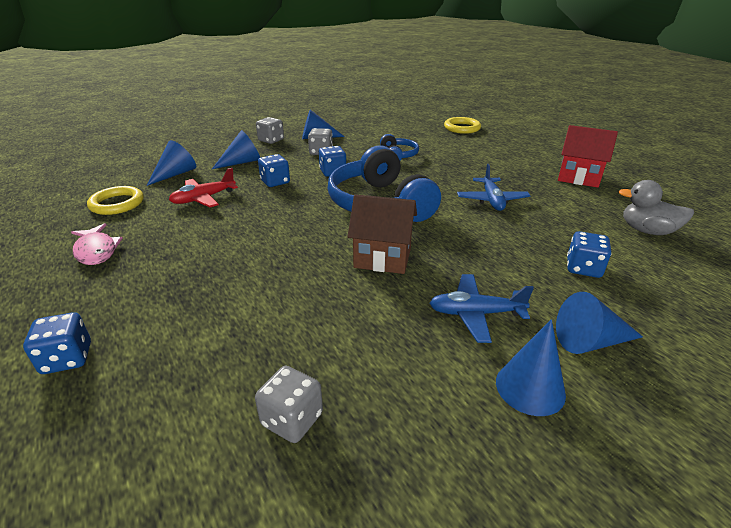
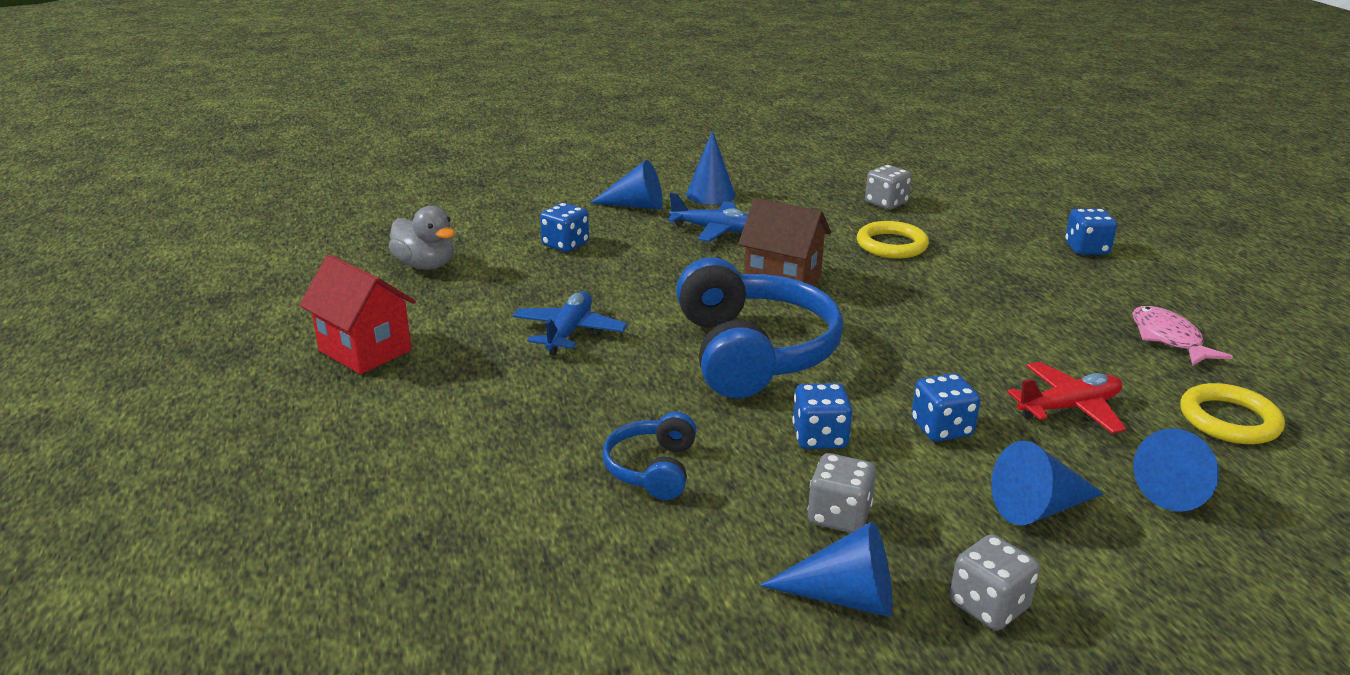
camera: 165 degrees left, 5 degrees down
(462, 128) = (378, 568): yellow ring -> yellow ring (891, 245)

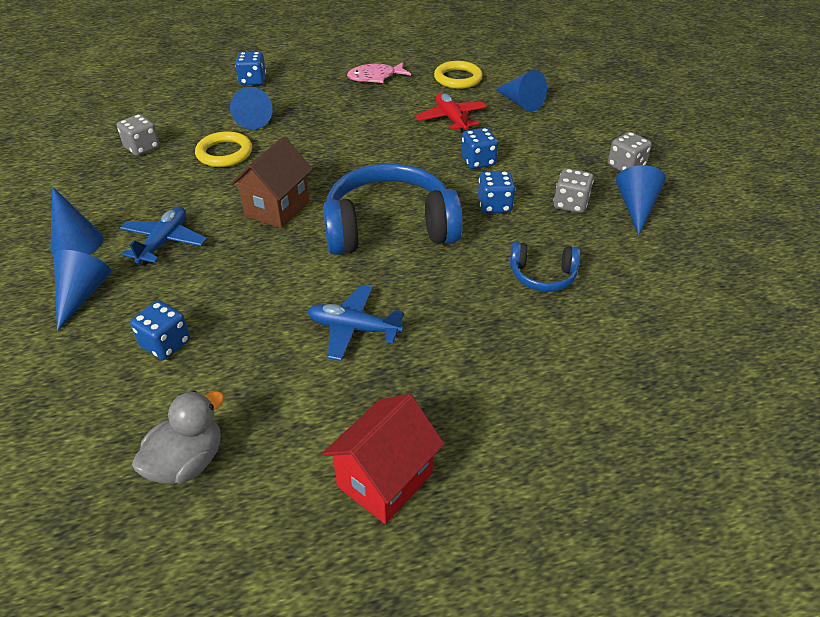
camera: 90 degrees left, 15 degrees up
(1038, 508) = (546, 142): blue cone -> blue cone (252, 119)

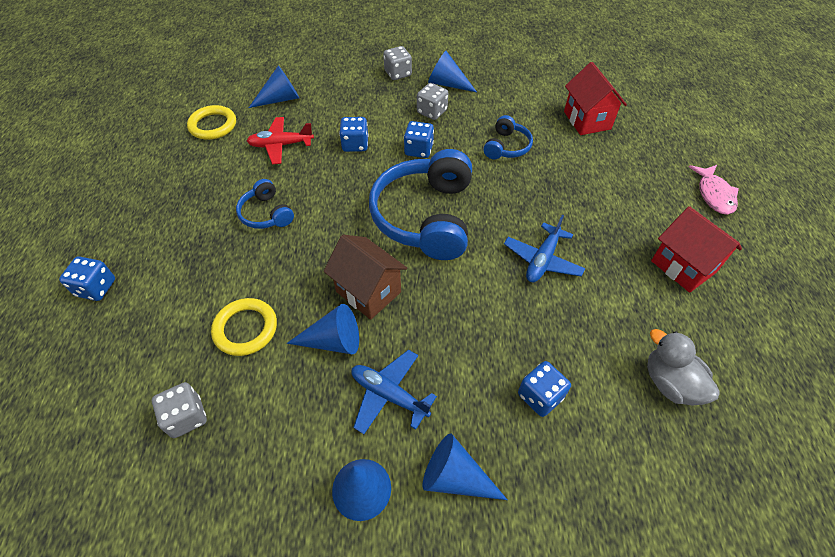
camera: 75 degrees left, 10 degrees up
(252, 119) = (186, 296): blue cone -> blue cone (333, 341)
(355, 132) = (266, 214): none -> blue headphones
(375, 77) = (168, 181): pink fish -> pink fish (714, 194)
(655, 353) = (587, 120): none -> red house

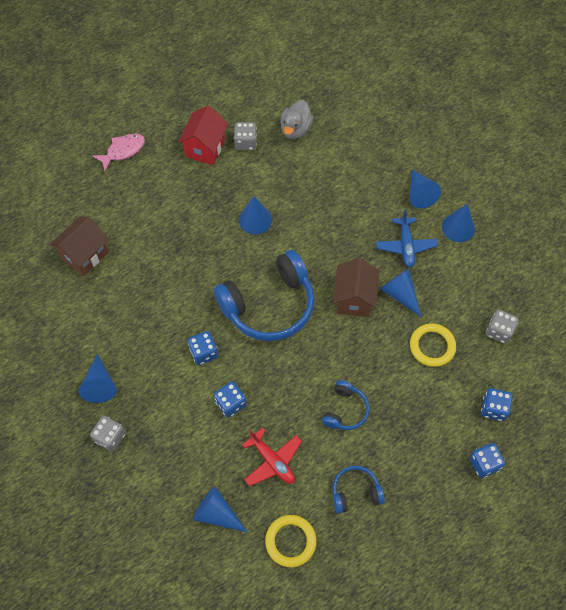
camera: 125 degrees left, 10 degrees up
(432, 112) = (149, 372): grey dice -> grey dice (245, 143)
(506, 147) = (157, 294): blue headphones -> blue headphones (355, 492)
(540, 396) = (349, 180): blue dice -> blue dice (493, 408)
(542, 260) = (255, 220): blue plane -> blue cone
(587, 120) = (85, 255): red house -> brown house

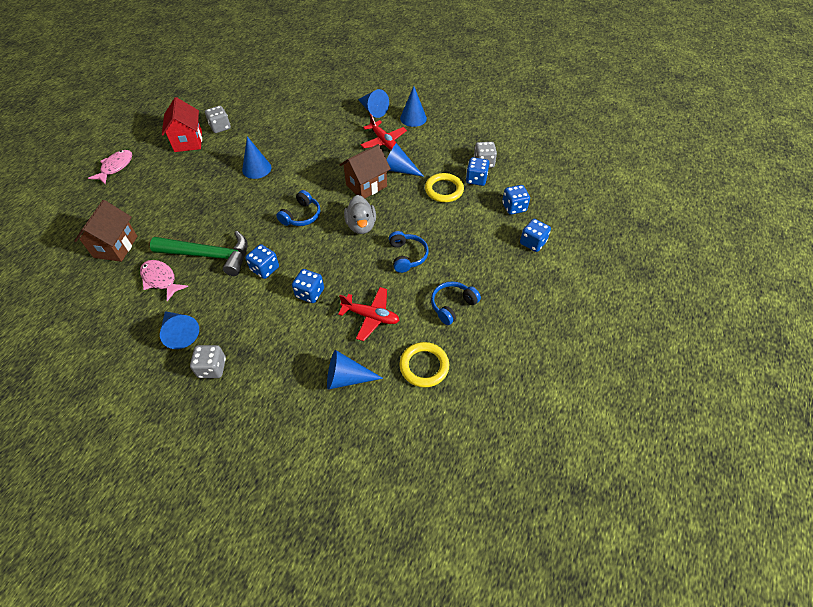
camera: 30 degrees left, 10 degrees down
(108, 315) = (160, 279): none -> pink fish
(162, 310) = (209, 255): none -> green hammer
(269, 305) = (301, 216): blue headphones -> blue headphones, size x0.49
(295, 129) = (256, 107): grey duck -> grey duck (361, 225)
(354, 299) = (366, 185): brown house -> brown house turned 75 degrees clockwise
(406, 245) = (383, 141): blue plane -> red plane
(476, 350) = (476, 179): none -> blue dice

